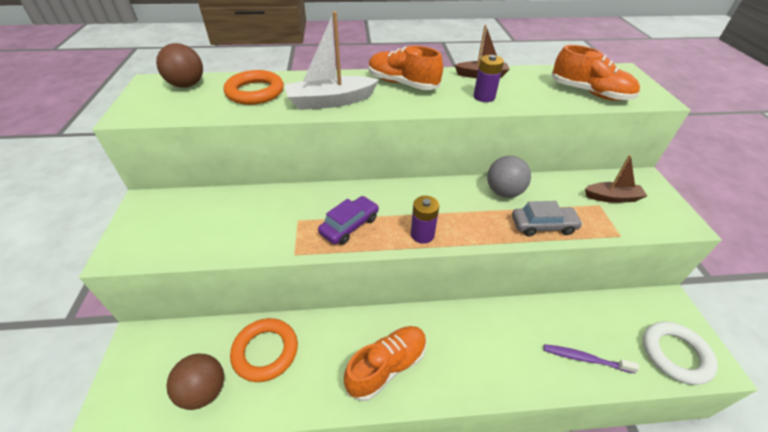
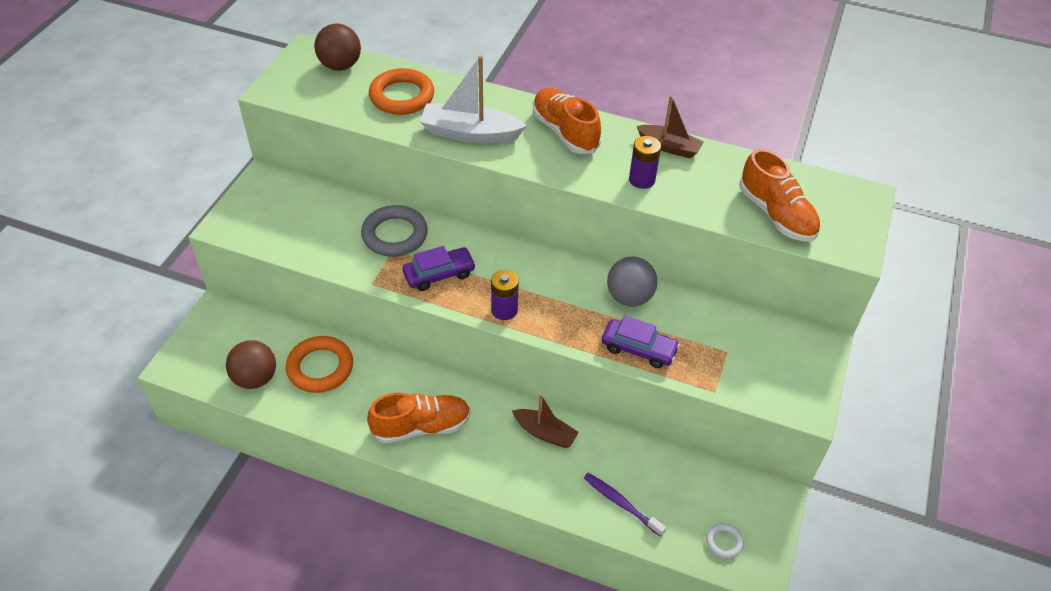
camera: 25 degrees right, 5 degrees up
(292, 208) = (395, 235): none -> grey ring
(543, 226) = (638, 349): grey car -> purple car
(612, 197) = (752, 349): brown boat -> brown boat (545, 433)
(675, 354) = (724, 542): white ring -> white ring, size x0.50

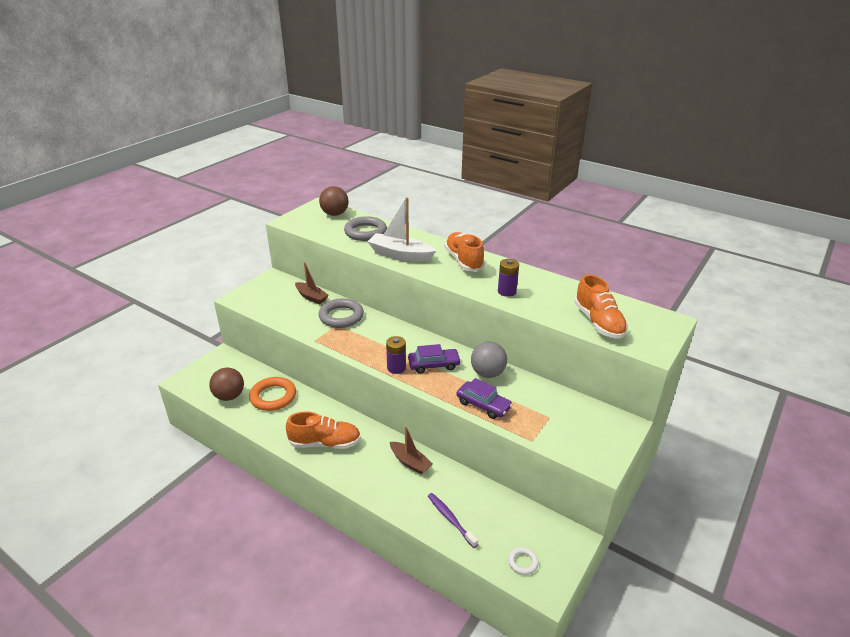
camera: 15 degrees right, 15 degrees down
(402, 96) = (365, 232): orange ring -> grey ring
(439, 274) = (361, 341): purple car -> purple car (434, 365)
(669, 147) = (533, 277): brown boat -> brown boat (311, 297)

